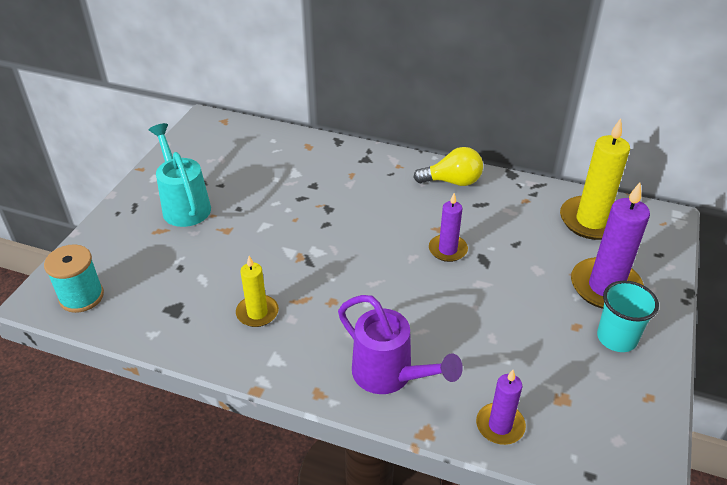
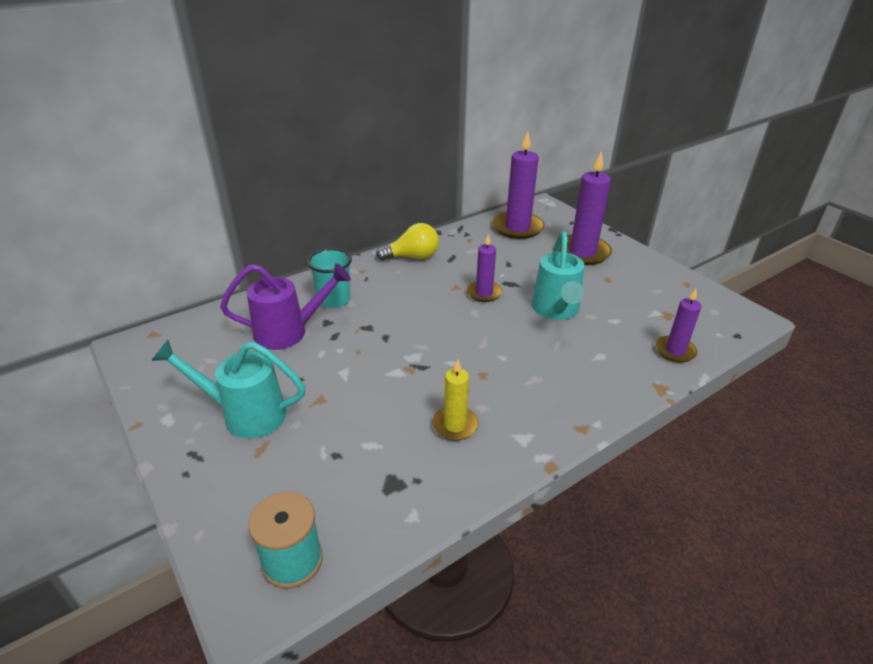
camera: 55 degrees left, 5 degrees down
(389, 375) = (591, 380): purple watering can -> purple watering can (289, 332)
(452, 181) = (412, 257): yellow light bulb -> yellow light bulb turned 45 degrees clockwise
(473, 309) = (556, 310): none -> turquoise watering can
(591, 221) = (517, 228): yellow candle -> purple candle
(616, 338) = (630, 270): turquoise cup -> turquoise cup (334, 300)

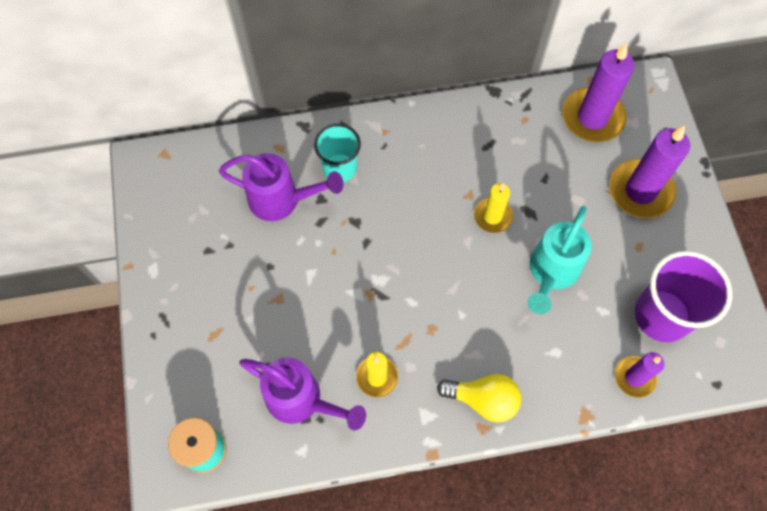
camera: 25 degrees right, 30 degrees up
(245, 414) = (213, 290): turquoise watering can -> none
(387, 471) = (301, 400): none -> purple watering can
(412, 257) = (447, 128): yellow light bulb -> yellow light bulb (483, 400)
(484, 293) = (492, 216): purple candle -> yellow candle
(659, 310) = (662, 315): none -> purple cup

